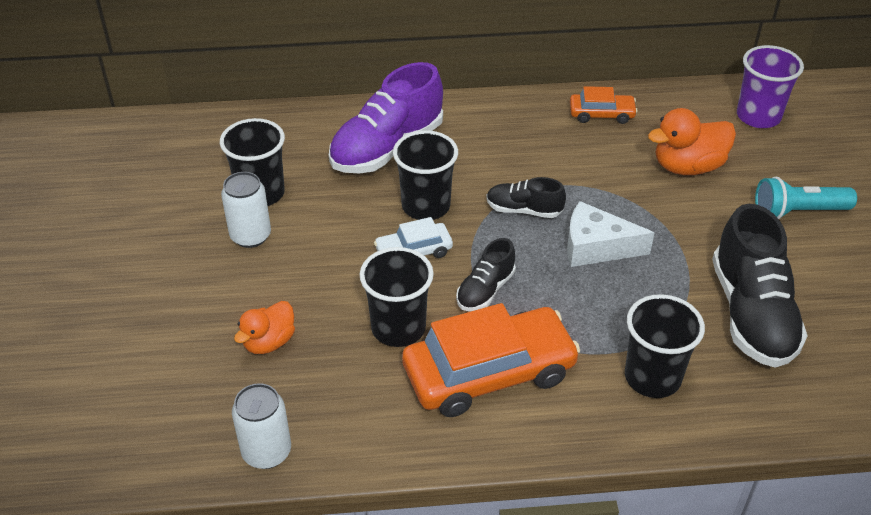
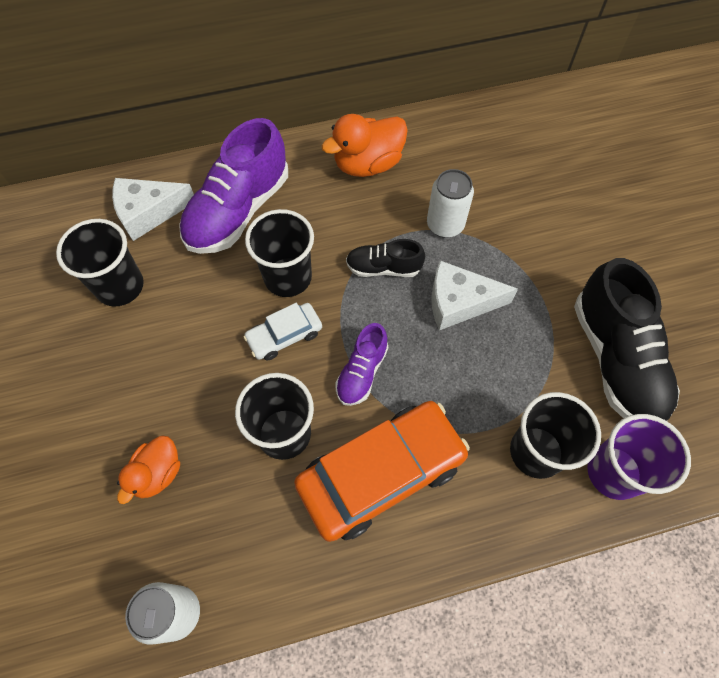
camera: 10 degrees left, 20 degrees up
(250, 236) = (118, 342): white can -> white can (445, 225)
(299, 140) = (149, 212): none -> white cheese
(485, 290) = (362, 372): black shoe -> purple shoe
(601, 114) = (439, 140): orange car -> none
(687, 167) = (530, 192): orange duck -> orange duck (368, 164)
(758, 116) = (585, 122): purple cup -> purple cup (614, 472)
(798, 212) = (638, 231): turquoise flashlight -> none

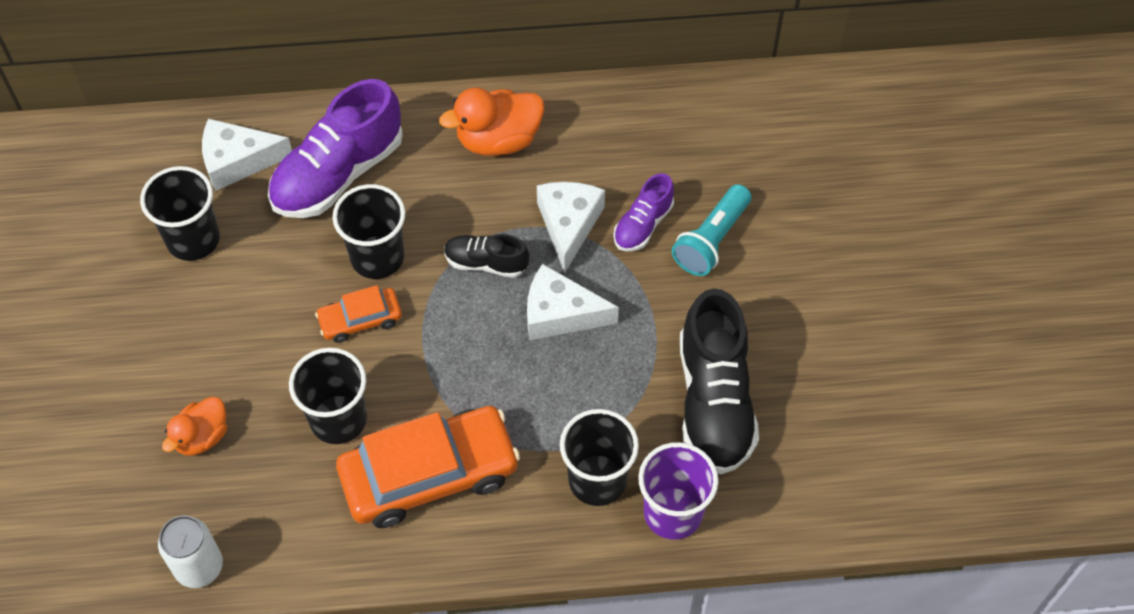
camera: 10 degrees right, 5 degrees down
(284, 335) = (360, 319): white car -> orange car
(362, 372) = (434, 371): purple shoe -> purple shoe (643, 225)
(445, 225) = (568, 225): white can -> white cheese
(567, 220) = (711, 240): none -> turquoise flashlight

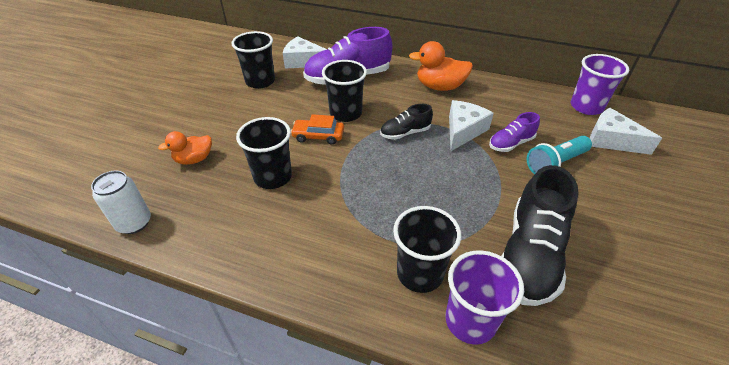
camera: 25 degrees right, 15 degrees down
(429, 475) = (306, 226): orange car -> none
(486, 263) = (405, 133): black shoe -> black shoe turned 60 degrees counterclockwise
(560, 314) = (438, 169): white cheese -> white cheese (611, 140)
(731, 104) = (586, 107): none -> purple cup

